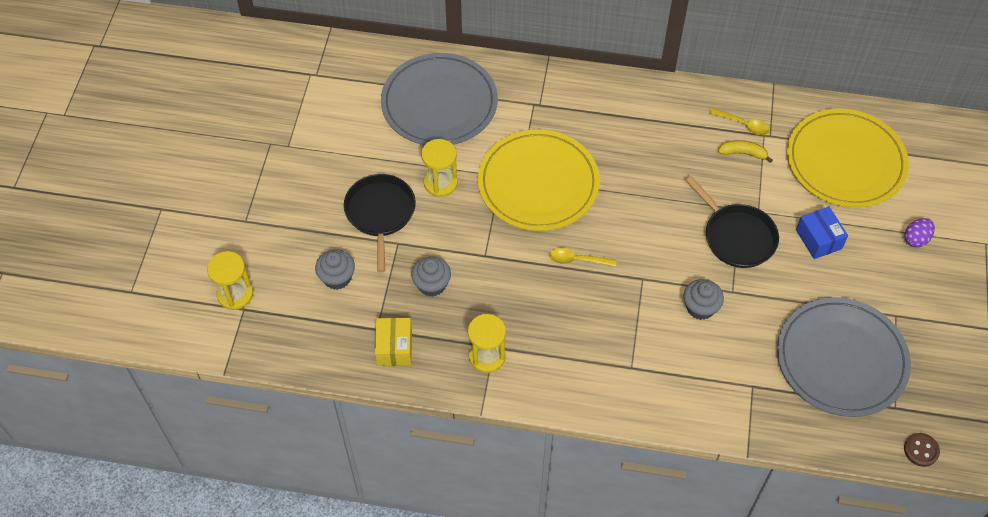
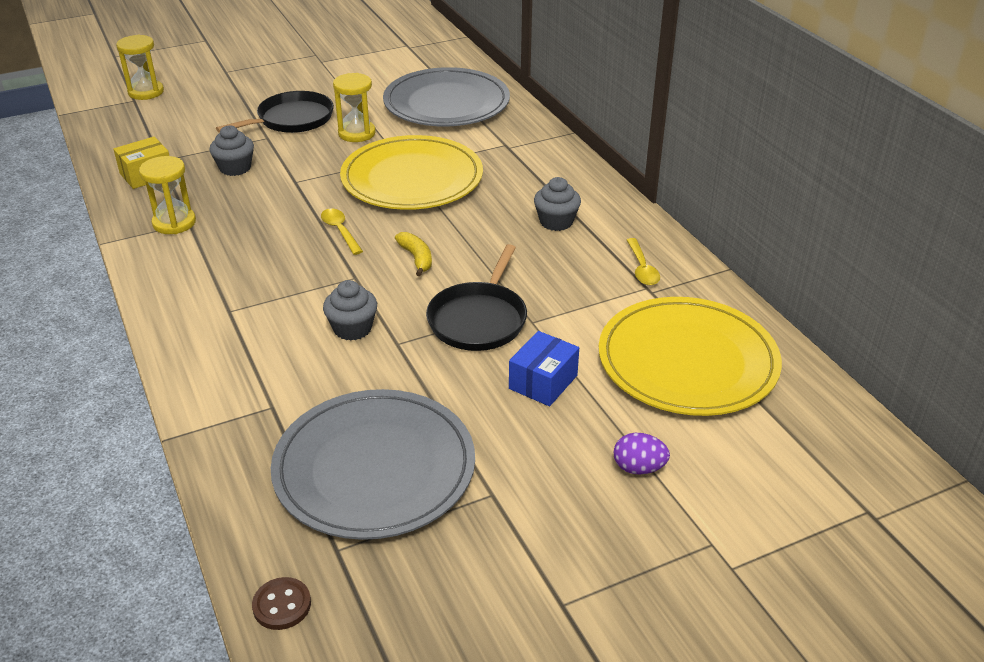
camera: 55 degrees right, 20 degrees down
(337, 277) = (202, 125): grey cupcake -> grey cupcake (556, 222)
(743, 153) = (602, 282): yellow banana -> yellow banana (416, 258)

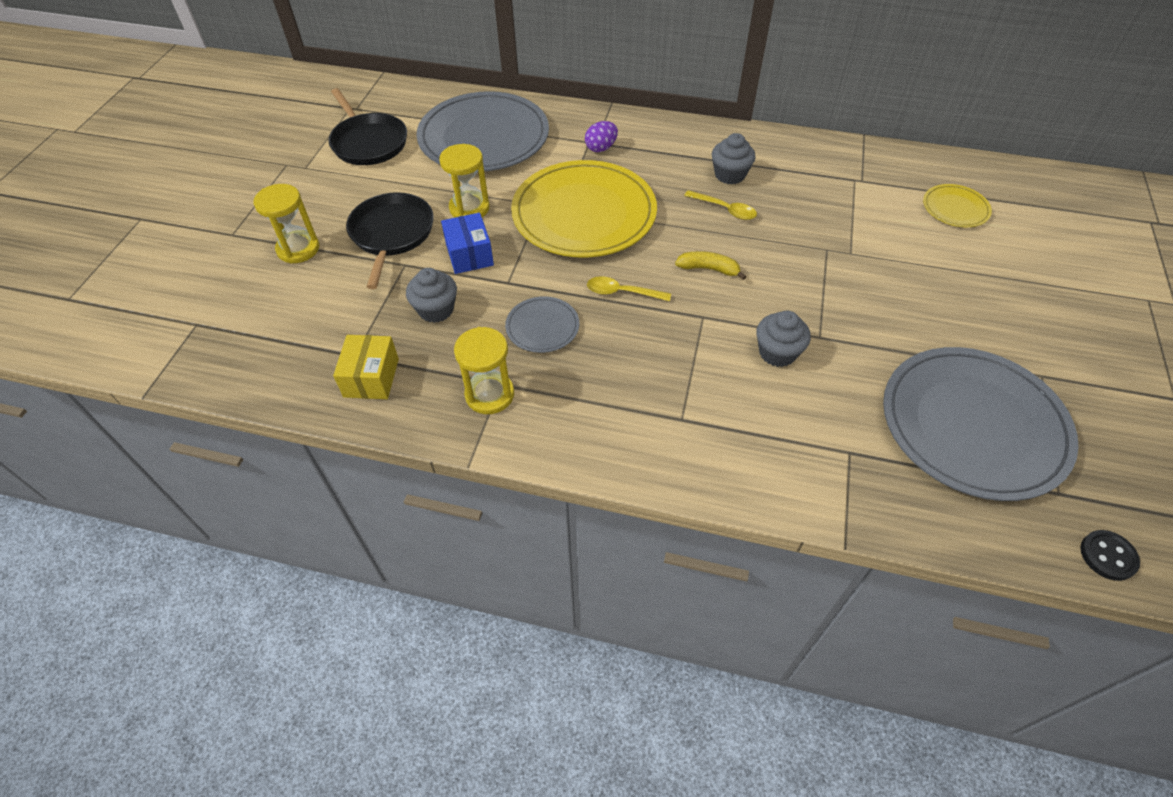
camera: 50 degrees left, 15 degrees up
(146, 92) = (192, 308): yellow hourglass -> yellow hourglass (298, 249)
(264, 214) = (542, 327): none -> grey plate
(282, 605) = (1108, 556): brown button -> black button
(479, 319) = (824, 277): black pan -> black pan (368, 142)
(543, 382) = (929, 285): blue box -> blue box (469, 254)
(638, 468) = (1055, 291): purple egg -> purple egg (601, 148)
(642, 268) = (829, 169): yellow spoon -> yellow spoon (724, 209)
(687, 361) = (955, 208): yellow plate -> yellow plate, size x0.45

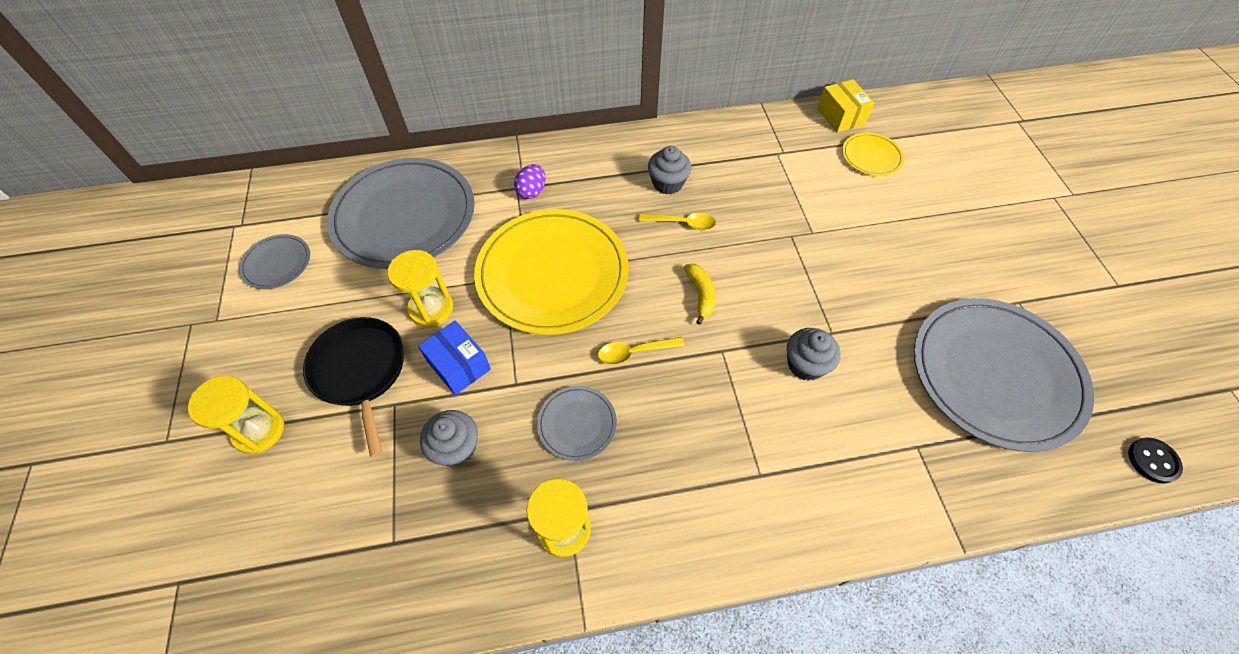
camera: 25 degrees left, 5 degrees up
(368, 142) = (277, 263): black pan -> grey plate
(371, 377) = (426, 564): yellow box -> yellow box (840, 116)
(709, 269) = (700, 295): yellow banana -> yellow banana turned 90 degrees clockwise

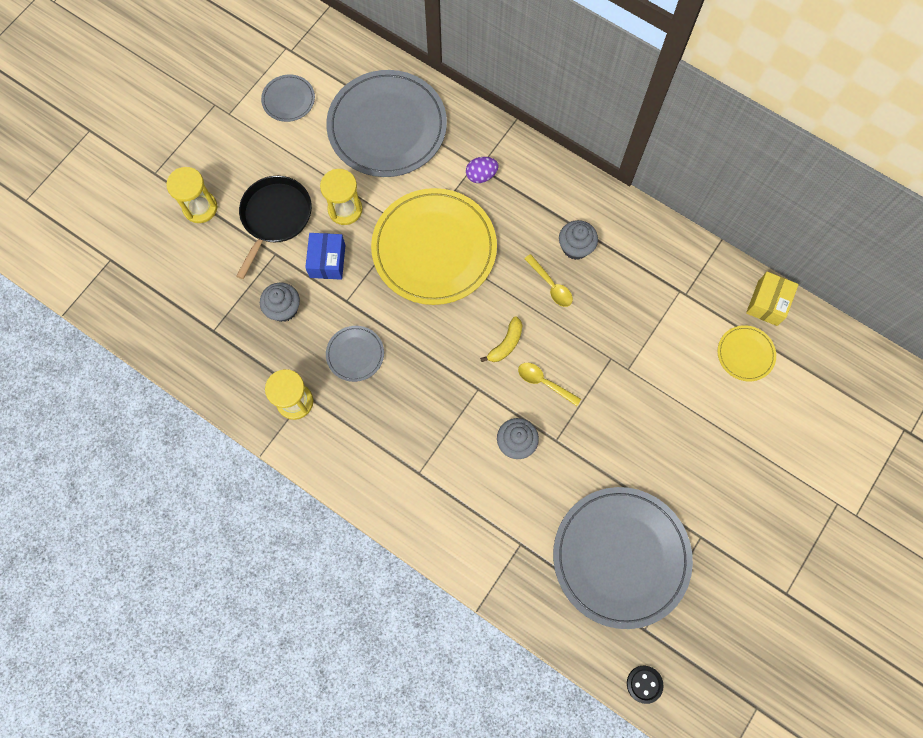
camera: 45 degrees right, 15 degrees up
(634, 352) = (428, 343): yellow spoon -> yellow spoon (544, 382)

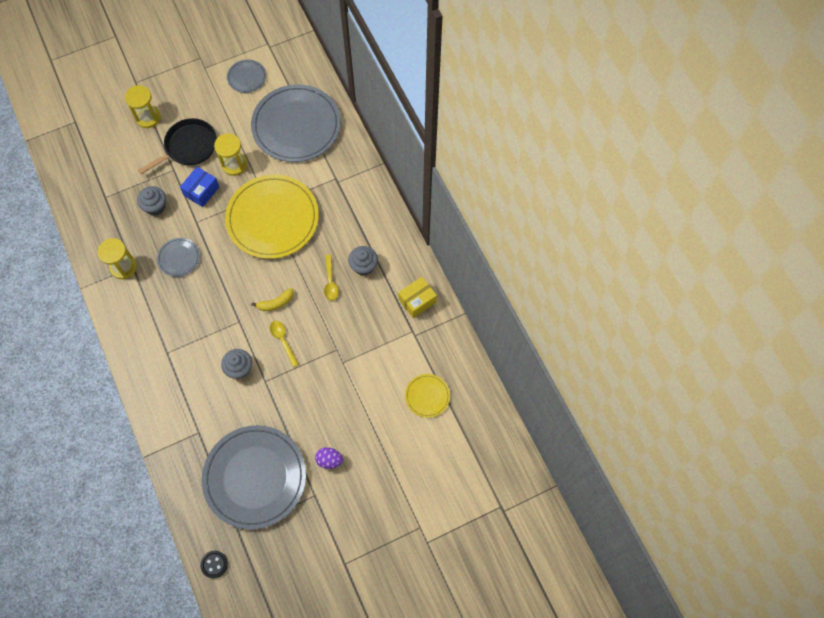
camera: 30 degrees right, 5 degrees down
(481, 175) = (334, 188): purple egg -> purple egg (329, 460)
(767, 303) = (466, 371): yellow box -> yellow box (417, 301)

